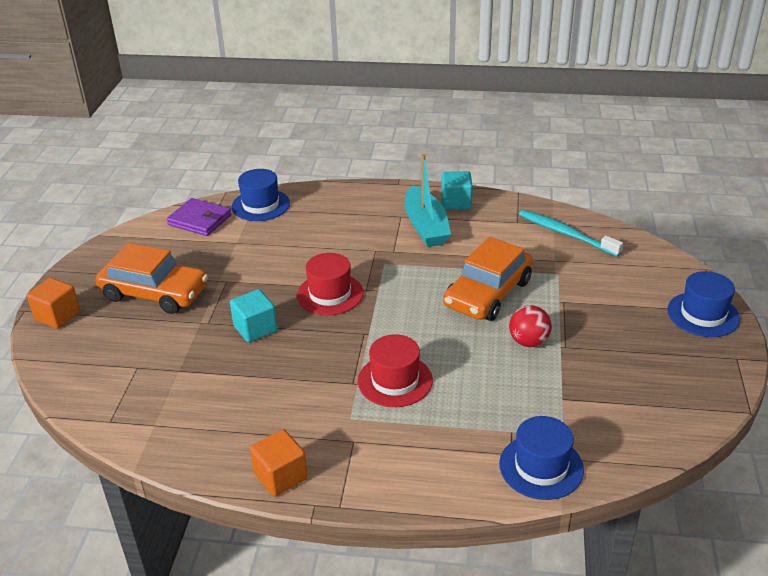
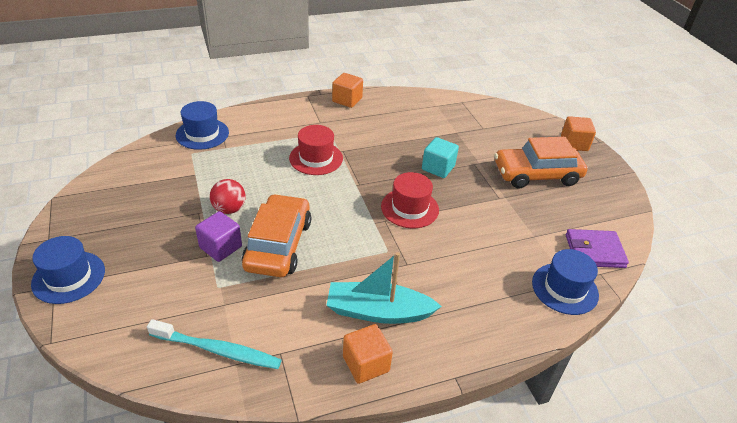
camera: 150 degrees right, 5 degrees up
(426, 226) = (378, 312): turquoise boat -> turquoise boat turned 45 degrees counterclockwise
(456, 203) = (366, 364): turquoise cube -> orange cube
(547, 305) = (220, 247): none -> purple cube

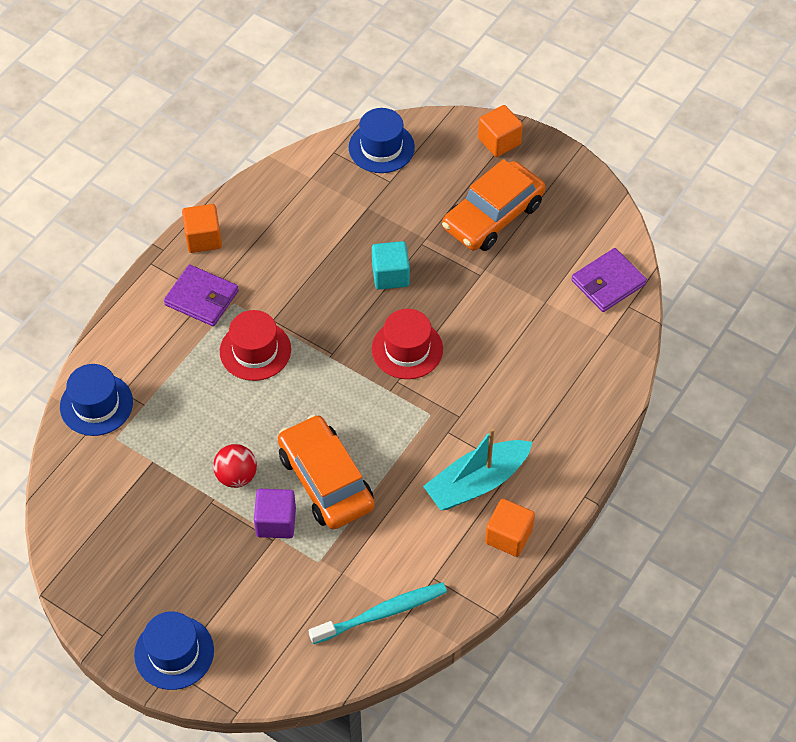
camera: 35 degrees left, 15 degrees up
(315, 121) = (202, 298): none -> purple wallet
(564, 288) = (610, 345): blue hat -> blue hat (381, 147)

